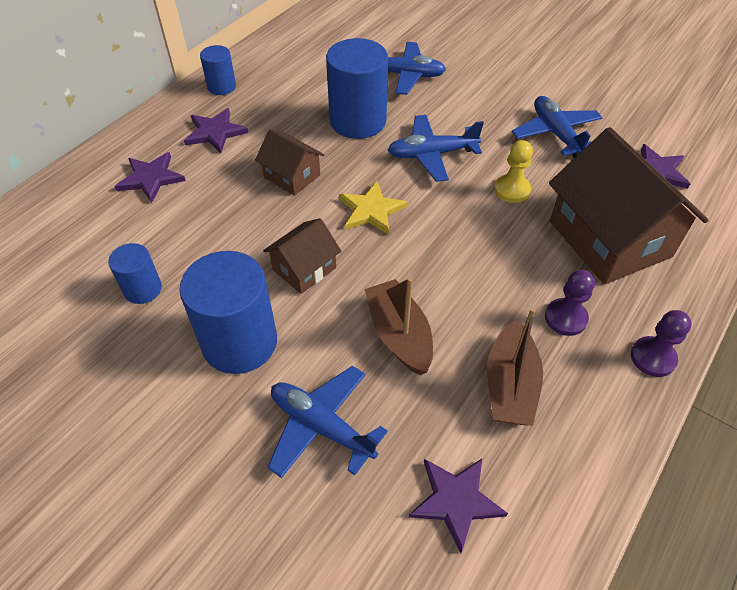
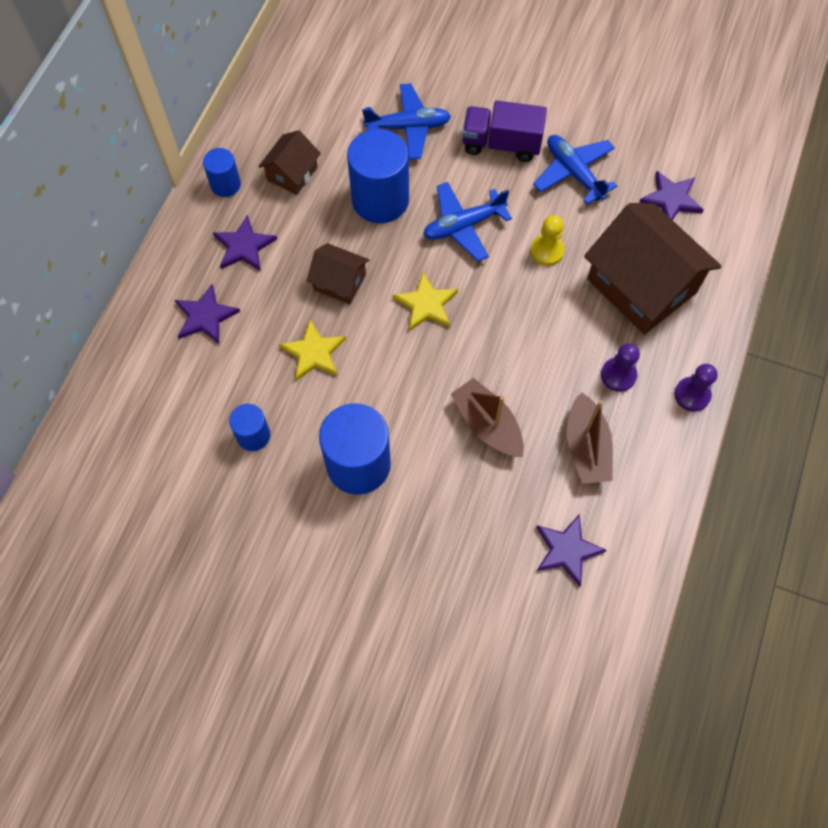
camera: 15 degrees left, 15 degrees up
(240, 228) = (313, 352): none -> yellow star
(304, 268) = (387, 380): brown house -> brown house (292, 173)
(321, 426) = (450, 519): blue plane -> none
(489, 101) = (501, 144): none -> purple truck

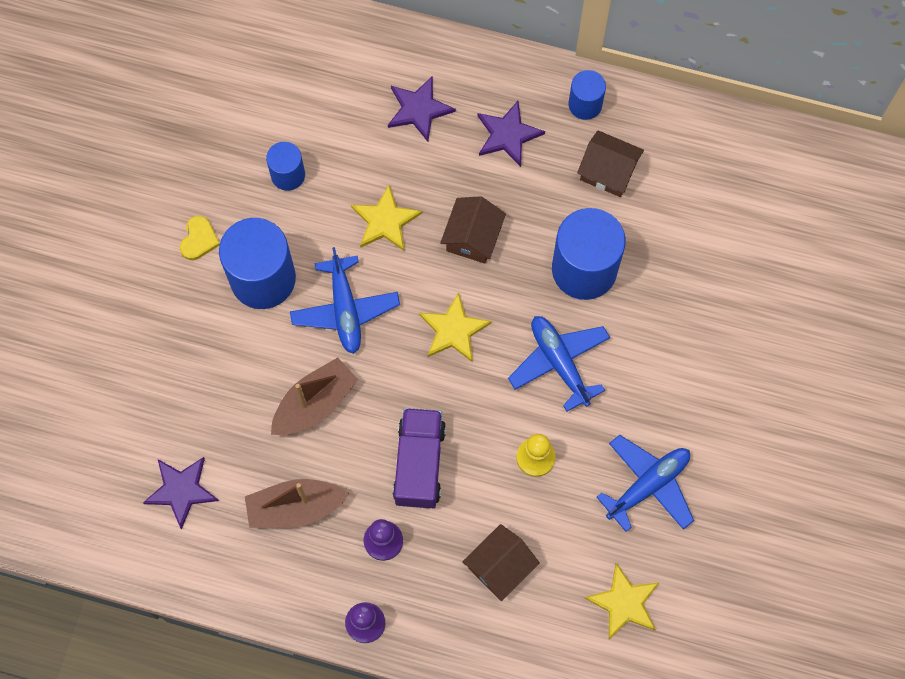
camera: 85 degrees right, 5 degrees up
(310, 523) = (199, 239): none -> yellow heart
(408, 127) = (689, 291): blue plane -> blue plane (345, 309)
(501, 144) = (679, 399): purple truck -> purple truck (419, 463)
(641, 285) = (500, 566): brown house -> brown house, size x0.50
(671, 199) = (624, 603): purple star -> yellow star

